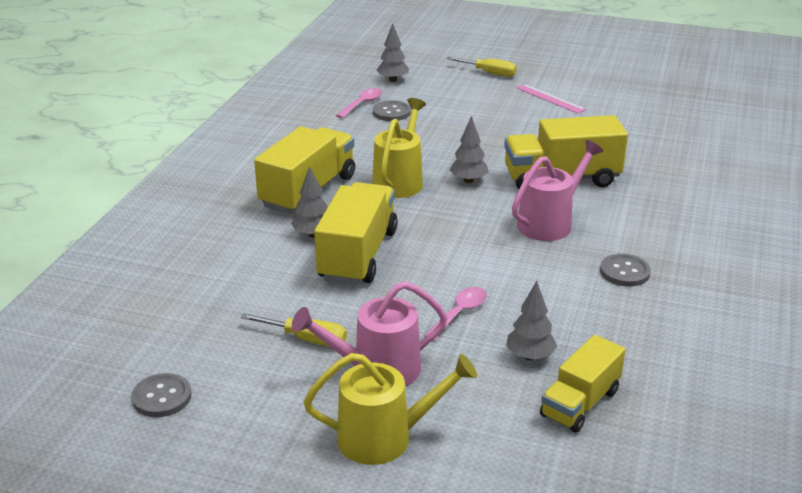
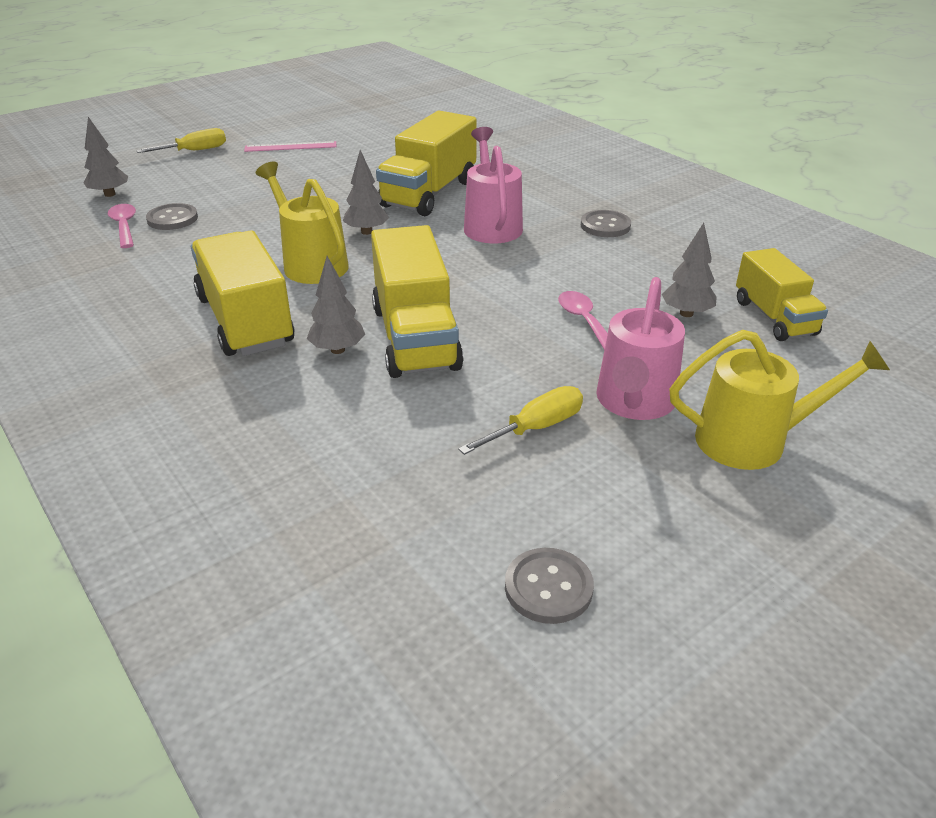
camera: 55 degrees left, 5 degrees up
(358, 255) = (415, 337): yellow truck -> yellow truck turned 150 degrees counterclockwise
(385, 437) = (753, 440): yellow watering can -> yellow watering can turned 60 degrees clockwise

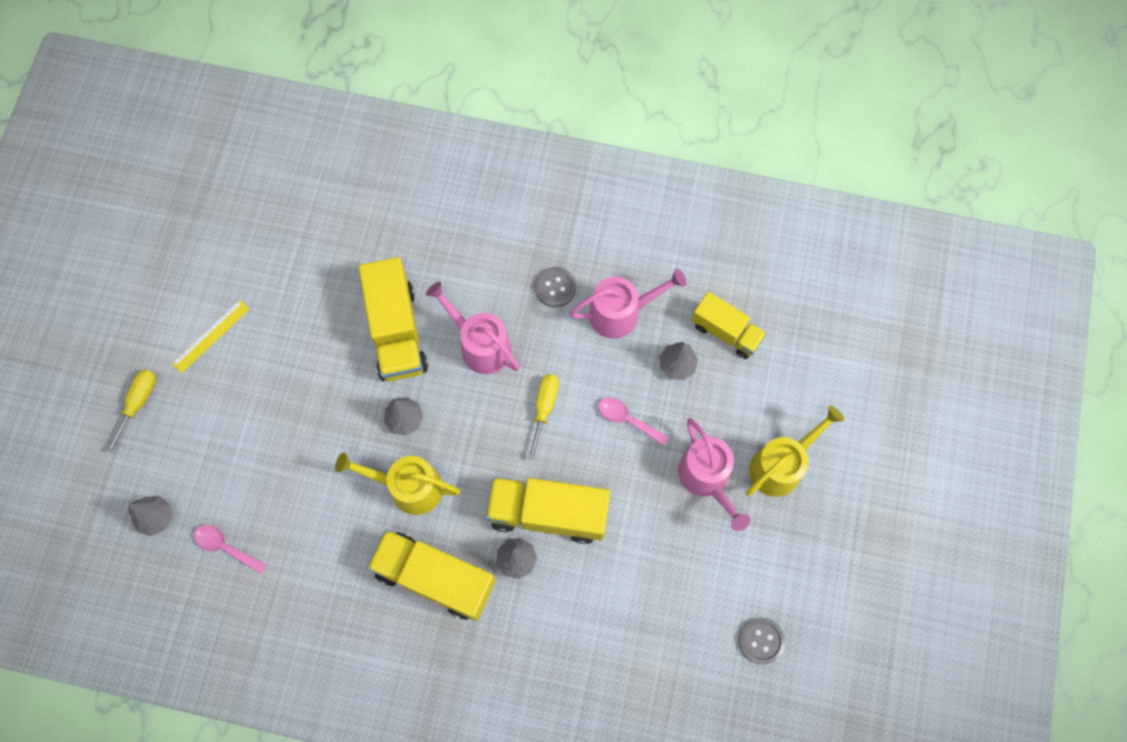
camera: 40 degrees left, 35 degrees up
(172, 219) = (248, 510): grey button -> none
(290, 147) = (211, 336): pink ruler -> yellow ruler
(415, 337) = (548, 513): yellow truck -> yellow truck turned 150 degrees clockwise
(536, 428) = (676, 539): yellow screwdriver -> yellow screwdriver (544, 408)
(658, 261) = (621, 313): none -> pink watering can

